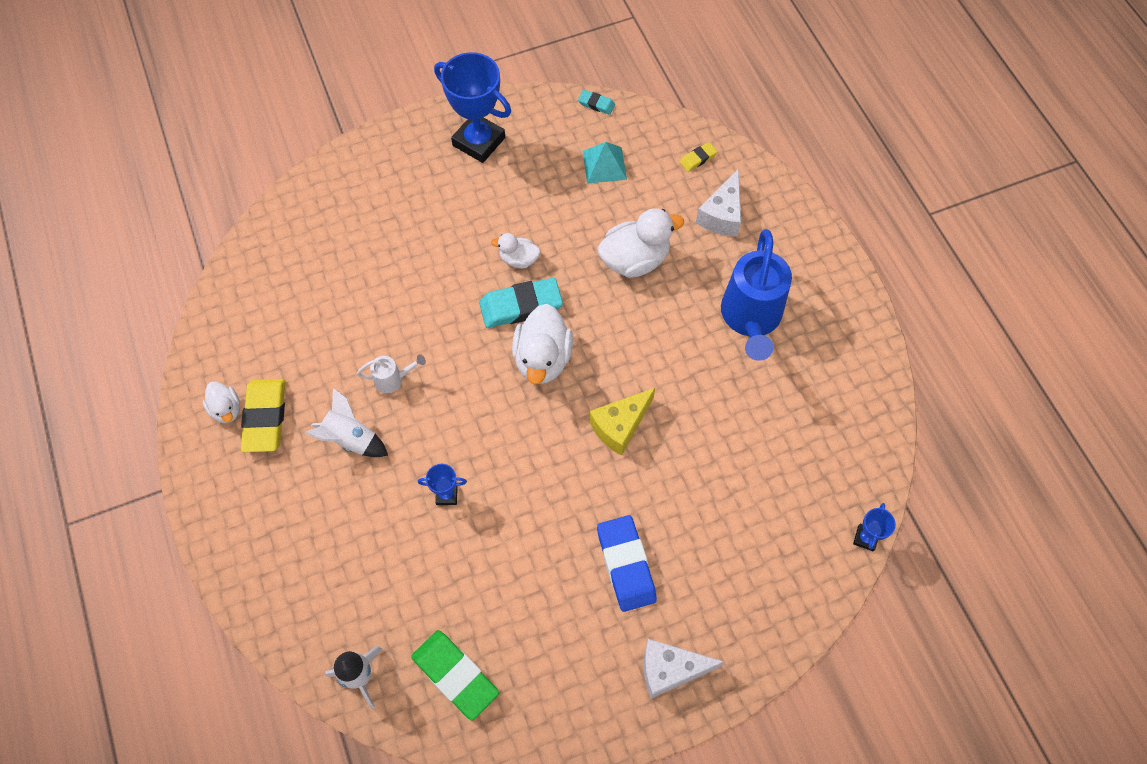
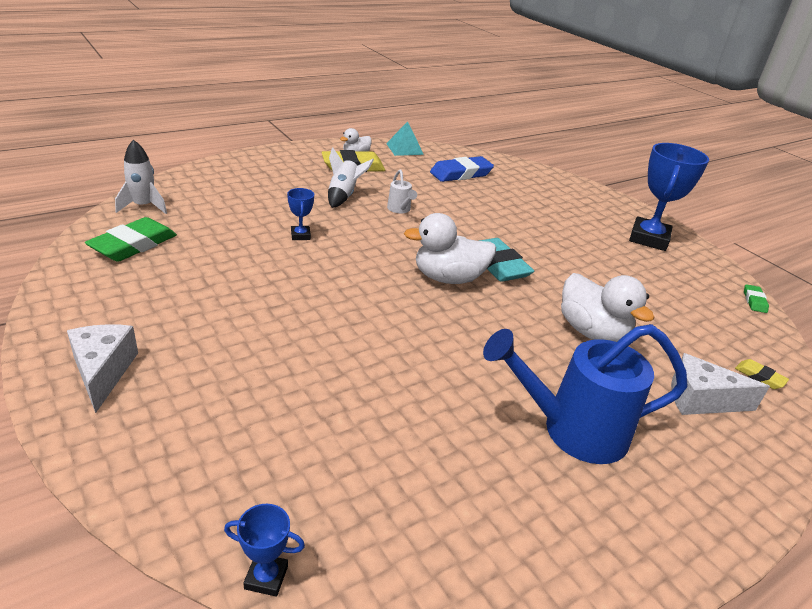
camera: 75 degrees right, 30 degrees down
(518, 259) = (545, 262): white duck -> none
(596, 104) = (754, 301): turquoise eraser -> green eraser
(604, 165) = (688, 308): turquoise pyramid -> turquoise pyramid (404, 149)
(620, 426) = (391, 327): yellow cheese -> none
(626, 565) = (232, 336): blue eraser -> blue eraser (461, 174)

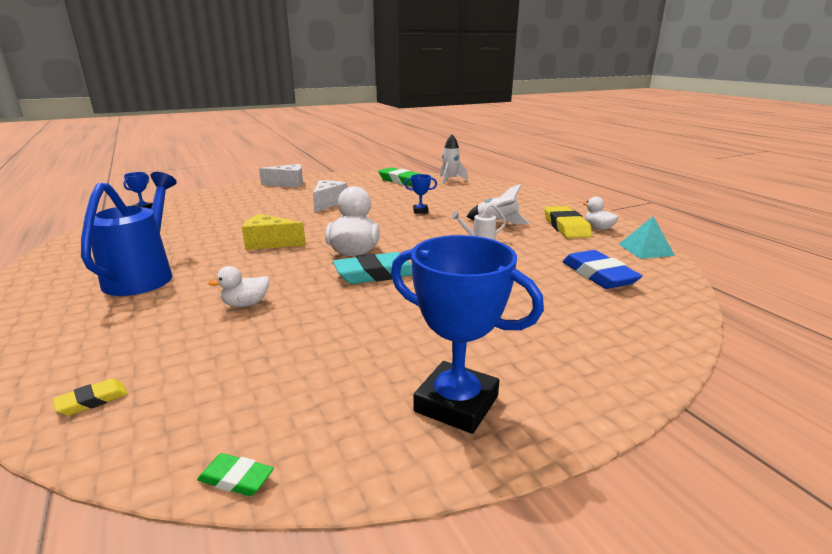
camera: 100 degrees right, 10 degrees down
(436, 343) = (269, 243): none -> yellow cheese
(592, 332) = (245, 304): white duck -> white duck, size x0.55
(701, 400) = (108, 342): white cheese -> white cheese (328, 203)

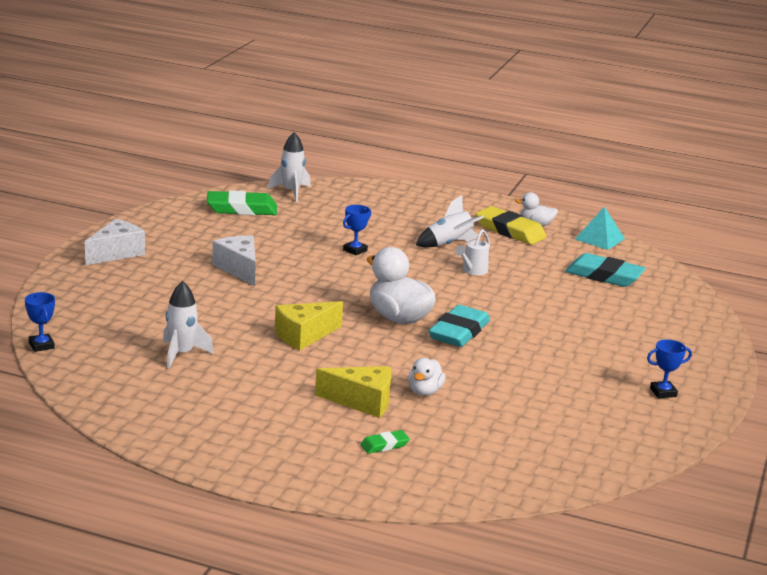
camera: 45 degrees left, 0 degrees up
(92, 400) = (485, 477): yellow eraser -> none
(143, 276) = (281, 406): blue watering can -> none
(183, 231) = (182, 354): none -> white rocket
(190, 293) = (362, 402): none -> yellow cheese
(236, 479) = (634, 465): green eraser -> green eraser (384, 445)
(456, 404) = (663, 392): blue trophy -> blue trophy, size x0.46
(598, 275) = (604, 276): blue eraser -> turquoise eraser

